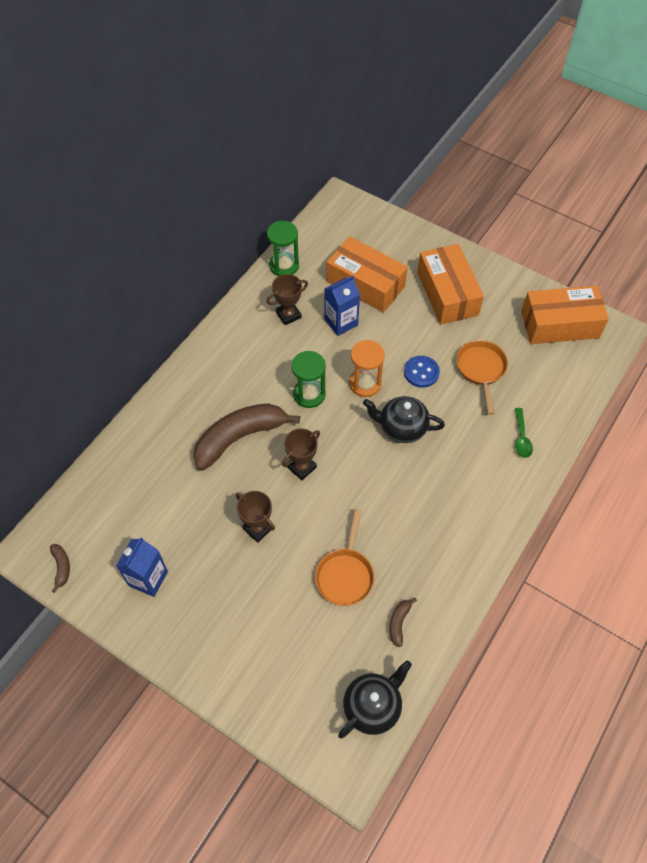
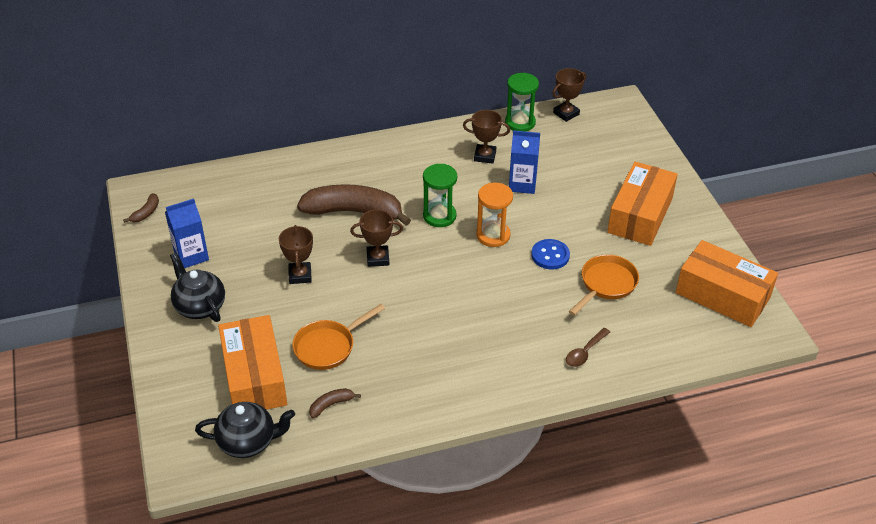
camera: 40 degrees right, 15 degrees down
(310, 235) = (566, 113): none -> brown trophy
(365, 284) = (574, 170): orange box -> orange box (254, 377)
(401, 428) = (488, 282): black teapot -> black teapot (199, 306)
(521, 438) = (585, 352): green spoon -> brown spoon

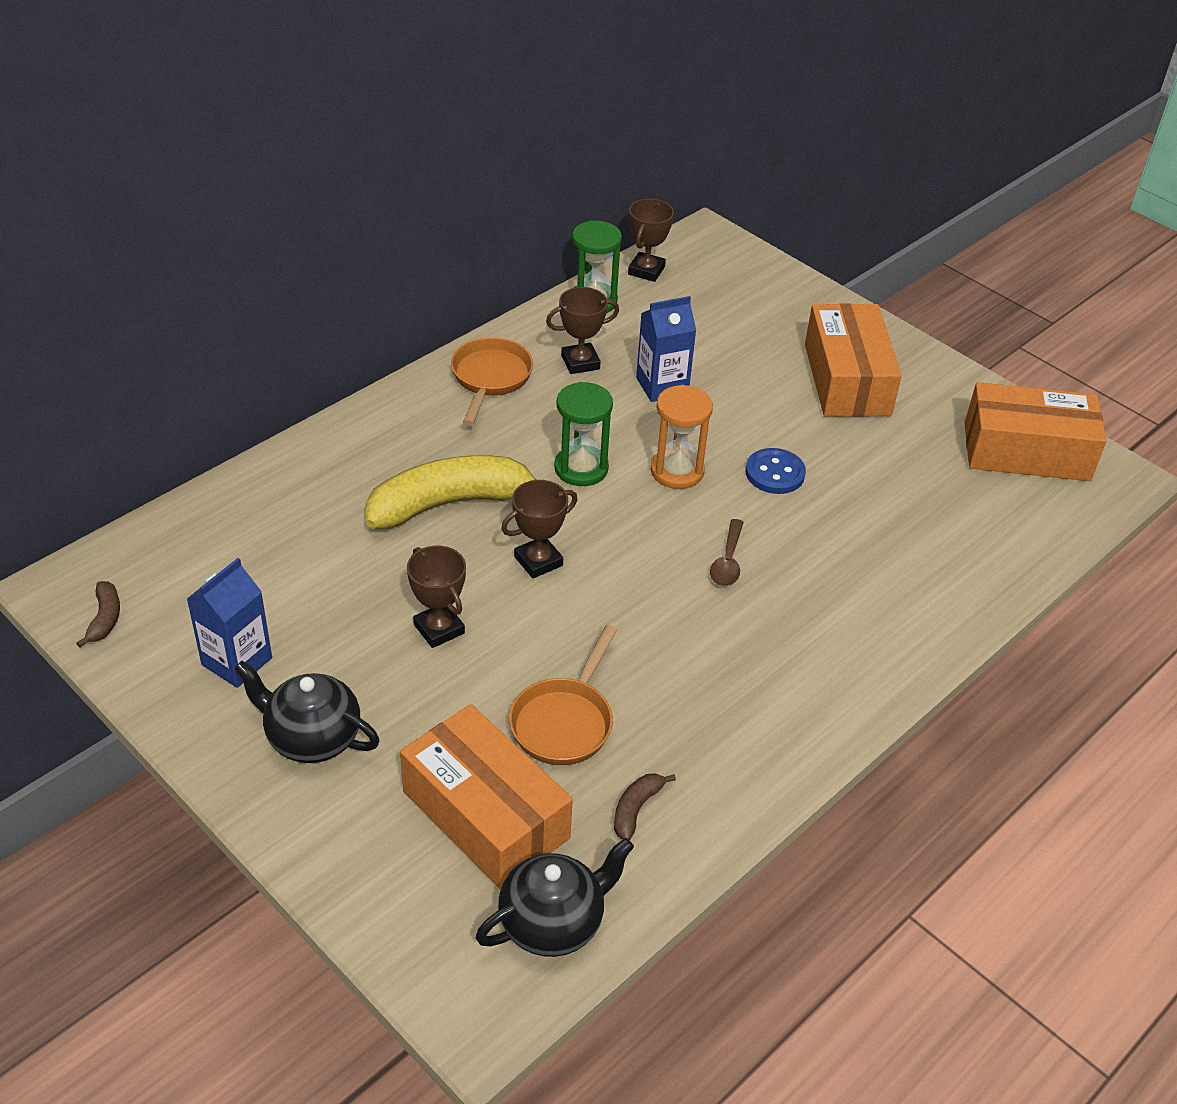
camera: 30 degrees left, 0 degrees up
(354, 212) = (450, 504): brown banana -> yellow banana
(585, 352) = (921, 591): brown spoon -> brown spoon (727, 561)
(606, 284) = (876, 488): orange pan -> orange pan (490, 379)

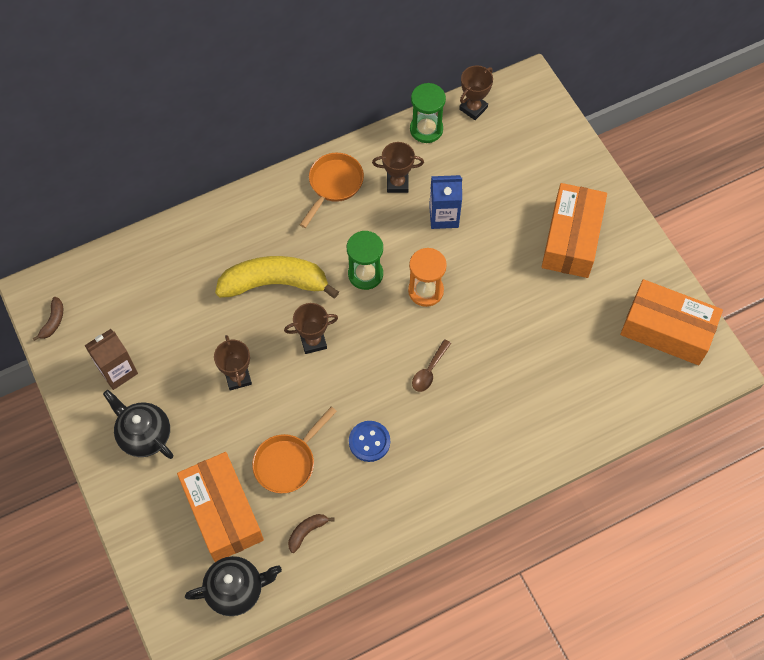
camera: 20 degrees right, 20 degrees up
(237, 661) = (118, 371): blue carton -> brown carton
(775, 473) = (488, 308): blue button -> blue button (369, 442)

